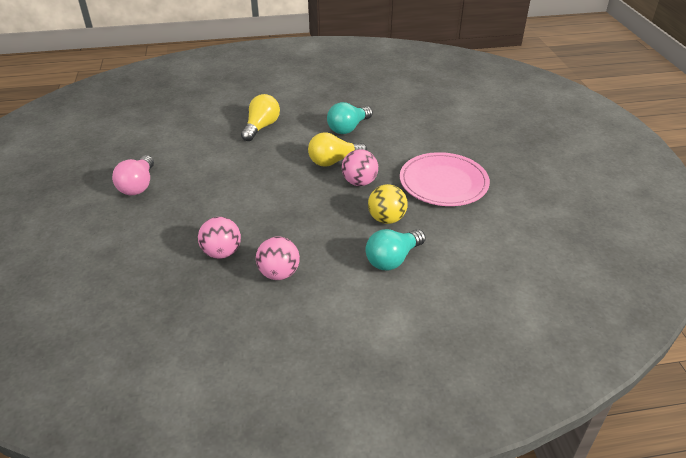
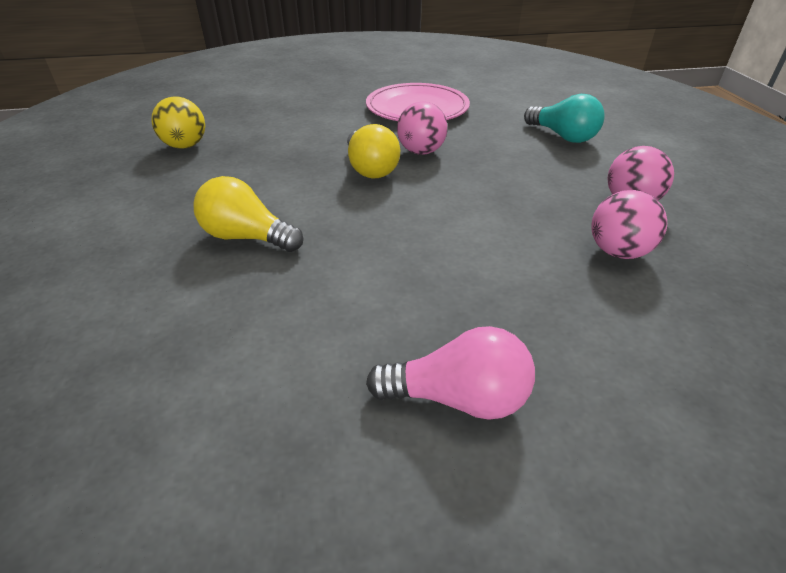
camera: 90 degrees left, 0 degrees up
(348, 128) = (280, 158): turquoise light bulb -> none
(386, 219) = (493, 138): yellow ball -> yellow ball (185, 146)

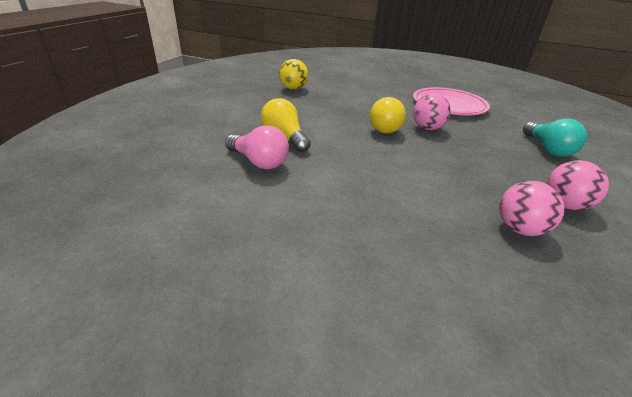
camera: 30 degrees right, 5 degrees down
(458, 398) = (323, 255): pink light bulb -> pink light bulb (259, 162)

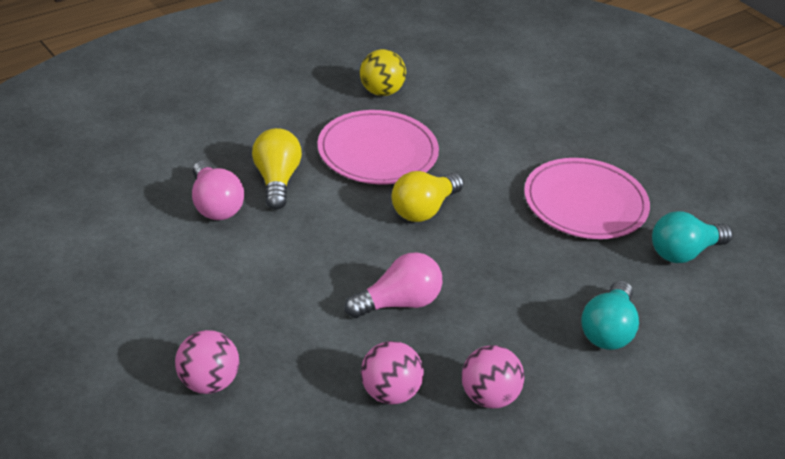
camera: 30 degrees right, 5 degrees up
(325, 111) = (377, 152): none -> pink plate
(427, 128) = (483, 232): pink ball -> pink ball (208, 383)
(441, 175) = (398, 303): none -> pink light bulb
(515, 110) = (684, 252): none -> turquoise light bulb

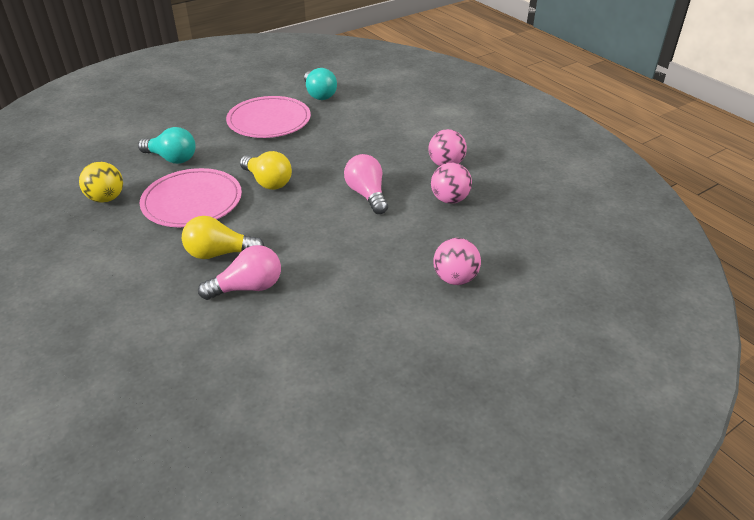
camera: 85 degrees left, 0 degrees up
(608, 330) = (386, 123): turquoise light bulb -> turquoise light bulb (172, 158)

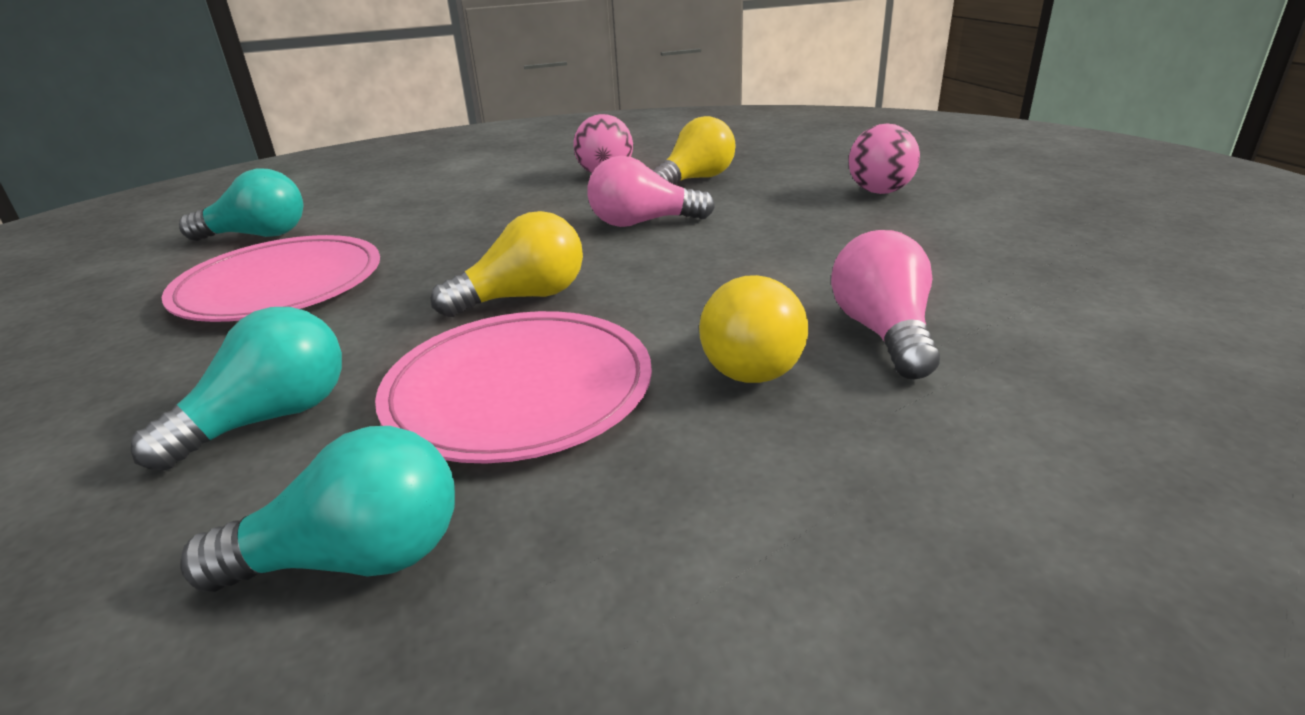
camera: 70 degrees left, 10 degrees down
(106, 198) = (356, 559): yellow ball -> turquoise light bulb
(449, 199) = (695, 180): pink ball -> yellow light bulb

